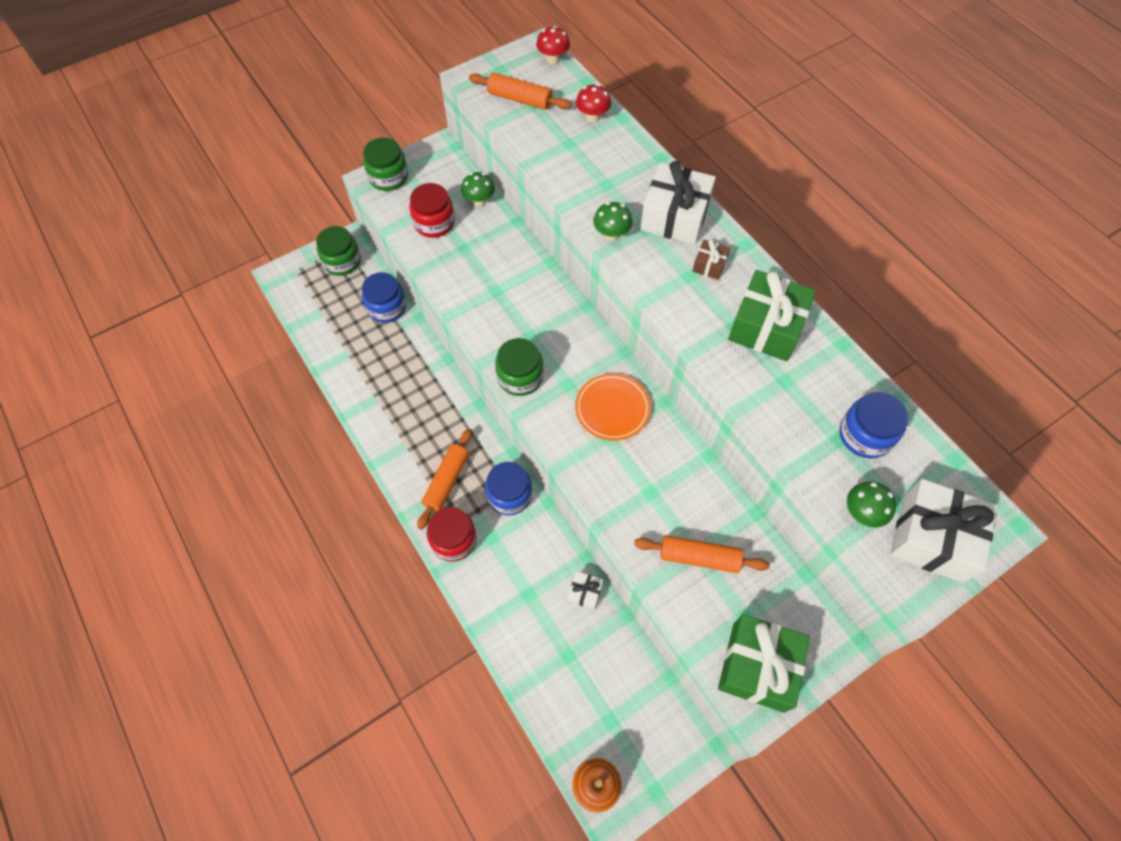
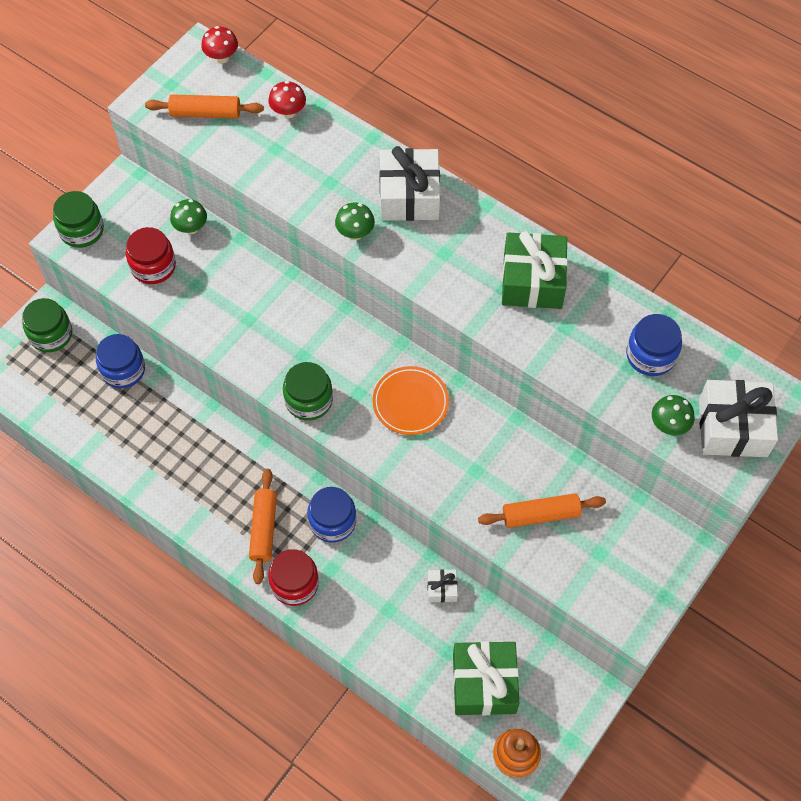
camera: 20 degrees left, 0 degrees up
(709, 265) = (459, 236): brown gift -> none
(758, 666) = (624, 592): green gift -> green gift (484, 683)

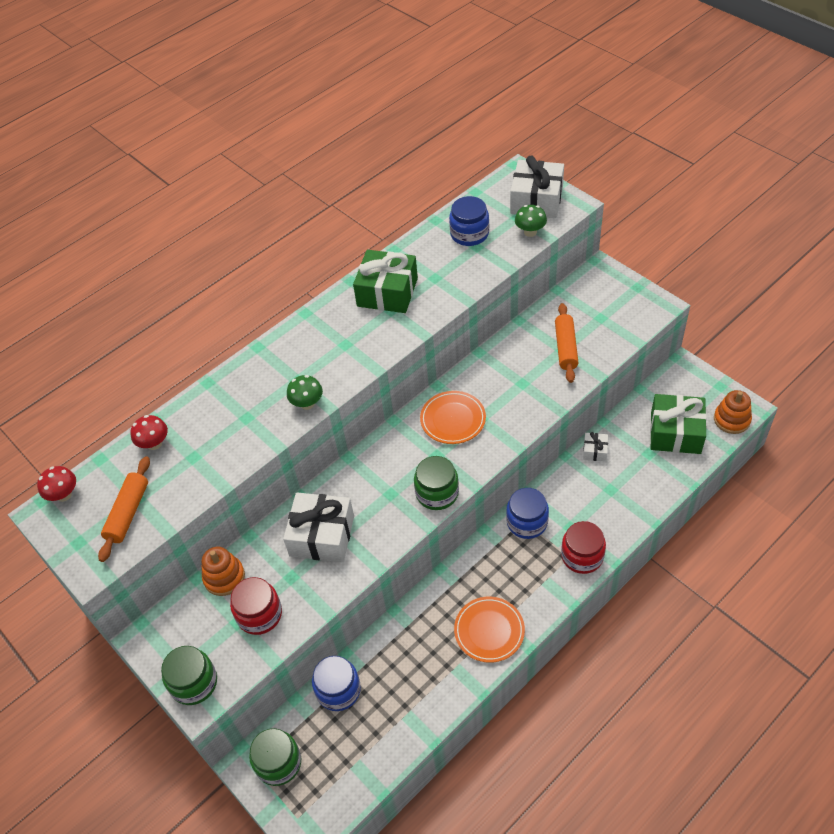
camera: 75 degrees left, 10 degrees down
(191, 228) = (224, 577): green mushroom -> orange stacking toy
(196, 498) = (489, 631): none -> orange plate
(263, 529) = (528, 576): orange rolling pin -> none
(409, 196) = (280, 362): white gift -> white gift (322, 536)

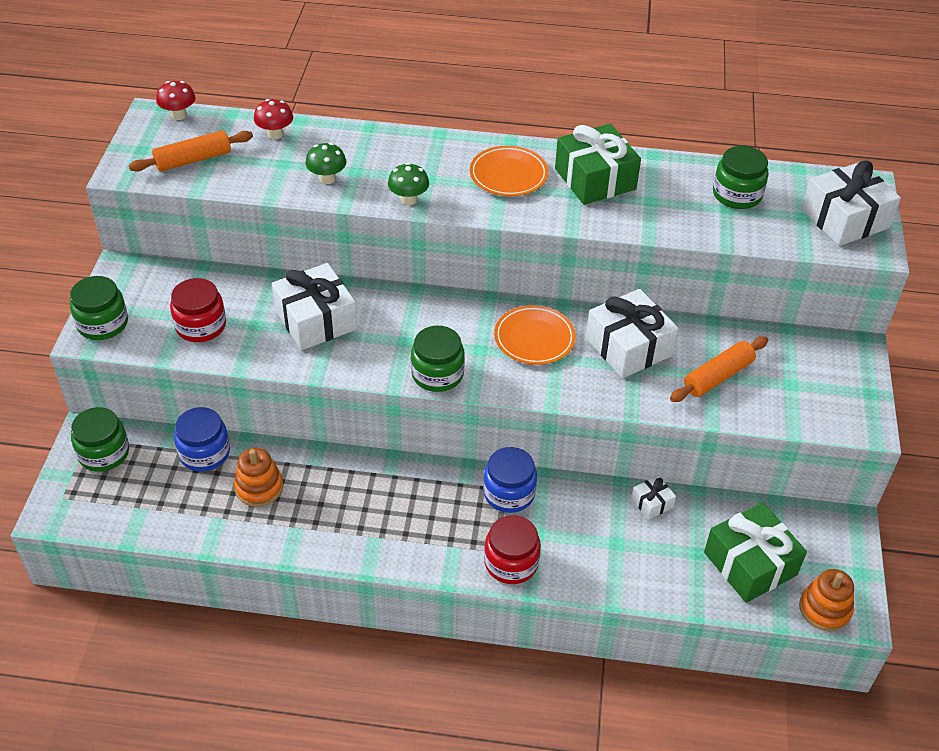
camera: 45 degrees right, 5 degrees down
(224, 577) = (218, 282): orange stacking toy -> orange stacking toy (259, 487)
(469, 234) = (737, 194): blue jar -> green jar
(489, 631) = (358, 532): orange plate -> orange plate (508, 175)
(503, 375) = (628, 347): none -> white gift
(530, 232) = (794, 237): green mushroom -> green mushroom (327, 178)

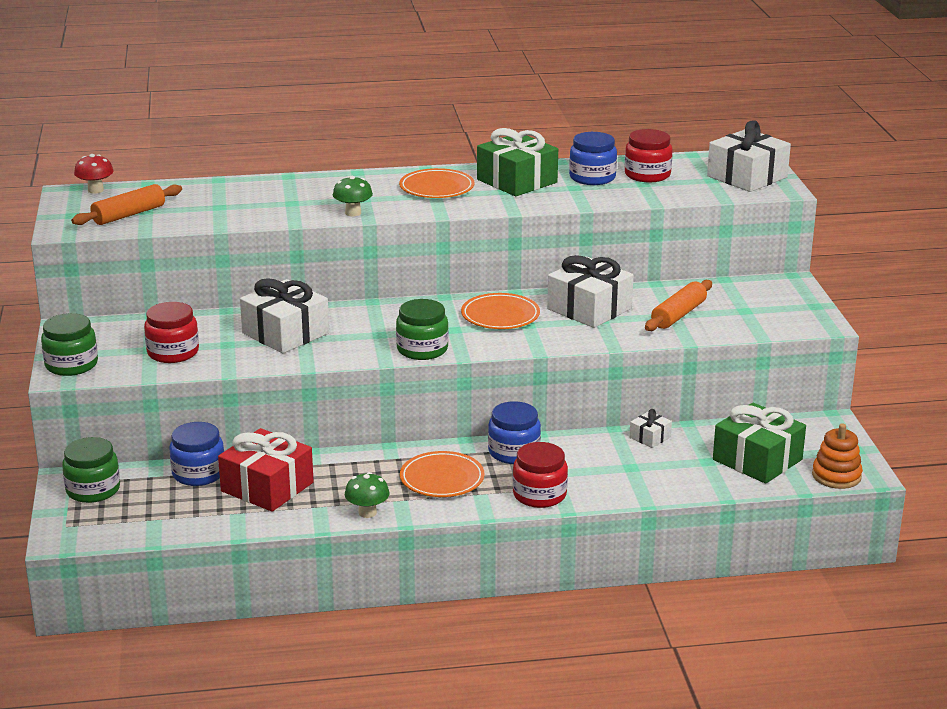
camera: 15 degrees left, 20 degrees down
(259, 487) = (267, 487): orange stacking toy -> red gift
(275, 134) = (199, 190): red mushroom -> none
(327, 178) = (267, 210): green mushroom -> green mushroom (367, 512)
(425, 515) = (442, 479): none -> orange plate
(676, 188) = (592, 177): none -> blue jar
(737, 194) = (647, 175): green jar -> red jar

